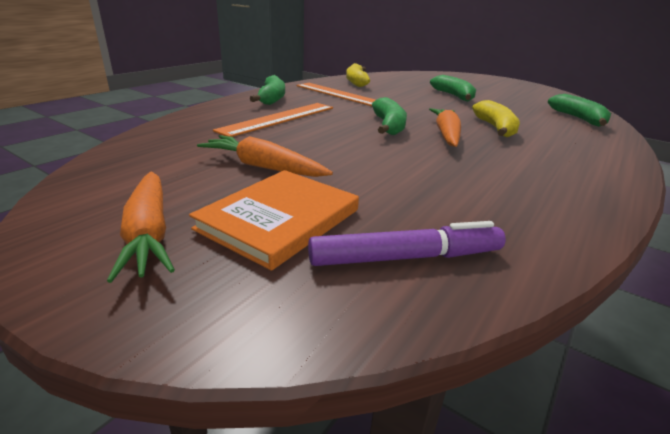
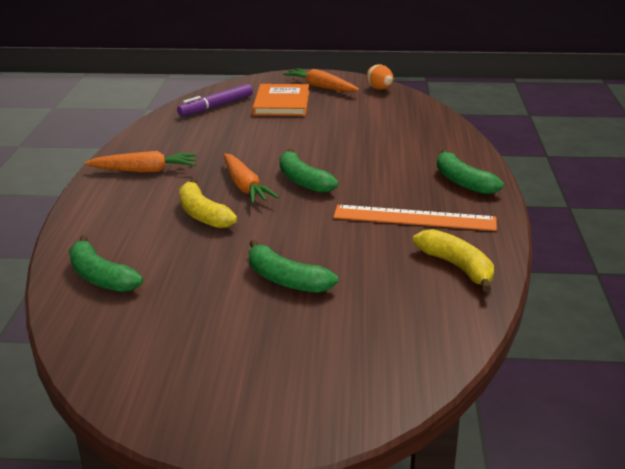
camera: 150 degrees right, 0 degrees up
(86, 191) = (379, 89): none -> orange egg
(263, 167) = (330, 119): orange carrot -> orange carrot (144, 170)
(279, 118) = (399, 157): orange ruler -> none

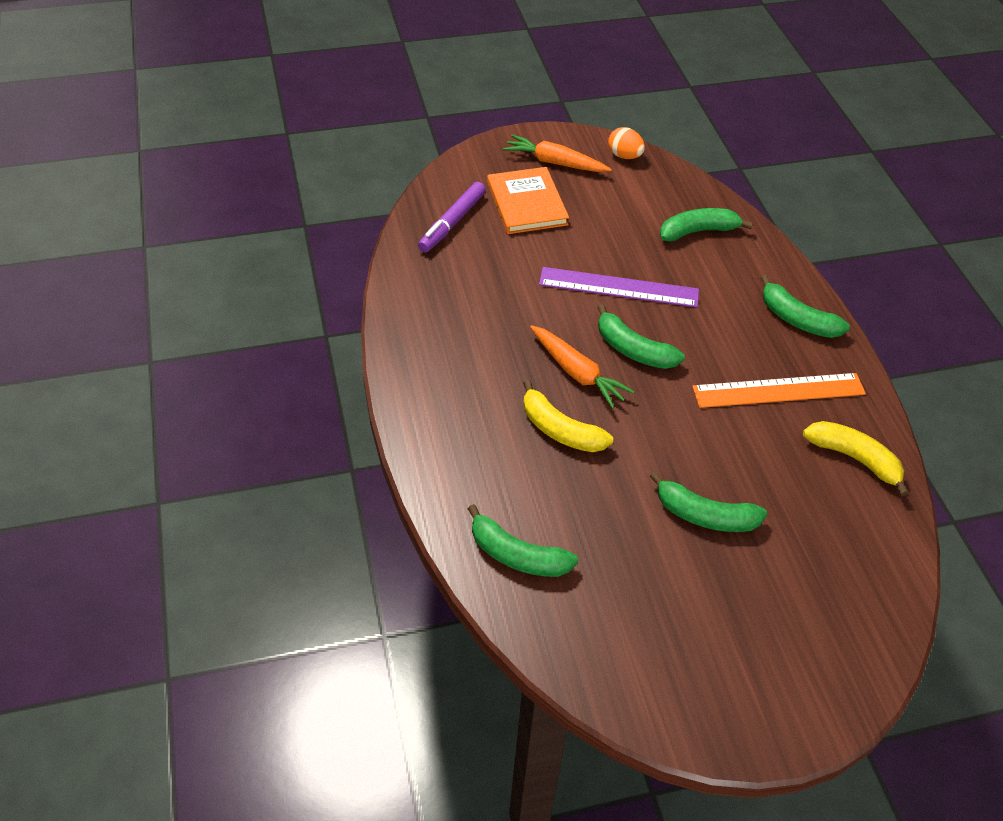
camera: 20 degrees left, 20 degrees up
(144, 170) = (446, 365): orange carrot -> none
(319, 149) = (619, 287): none -> purple ruler
(410, 129) = (698, 231): none -> green banana

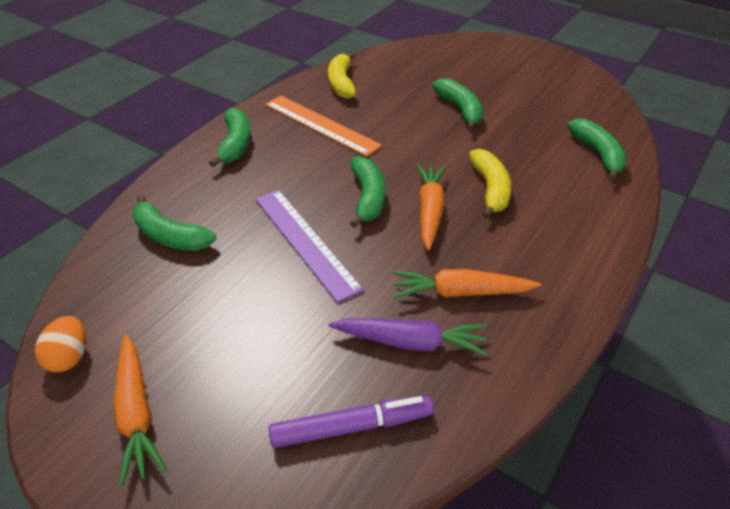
camera: 130 degrees left, 5 degrees down
(474, 277) = (410, 342): none -> purple carrot
(481, 327) = (461, 292): none -> orange carrot
(526, 203) = (247, 384): orange book -> none

